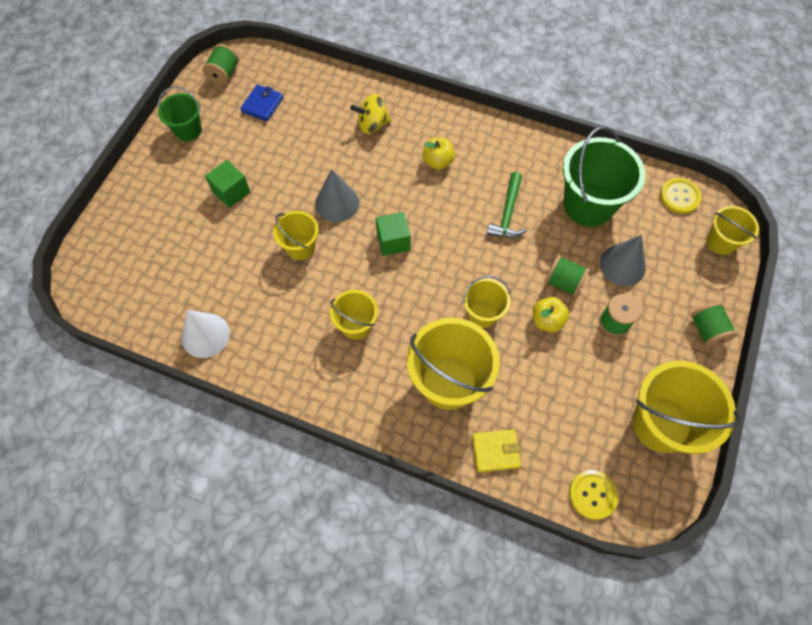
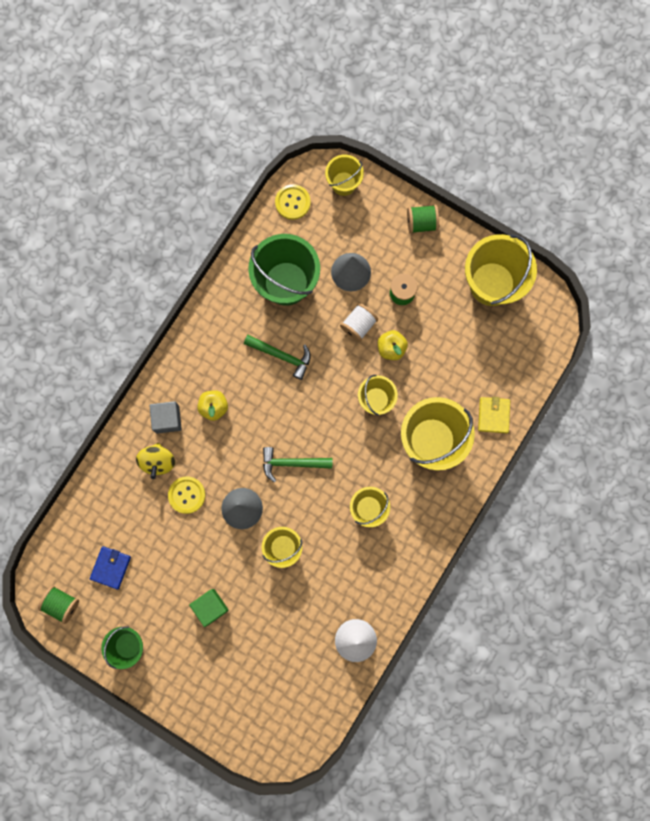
camera: 80 degrees left, 15 degrees up
(262, 105) = (111, 567): blue wallet -> blue wallet turned 75 degrees clockwise
(393, 241) = (292, 463): green cube -> green hammer
(416, 125) = (167, 419): none -> grey cube
(563, 282) = (358, 325): green spool -> white spool
(592, 495) = (537, 351): yellow button -> yellow button (187, 495)

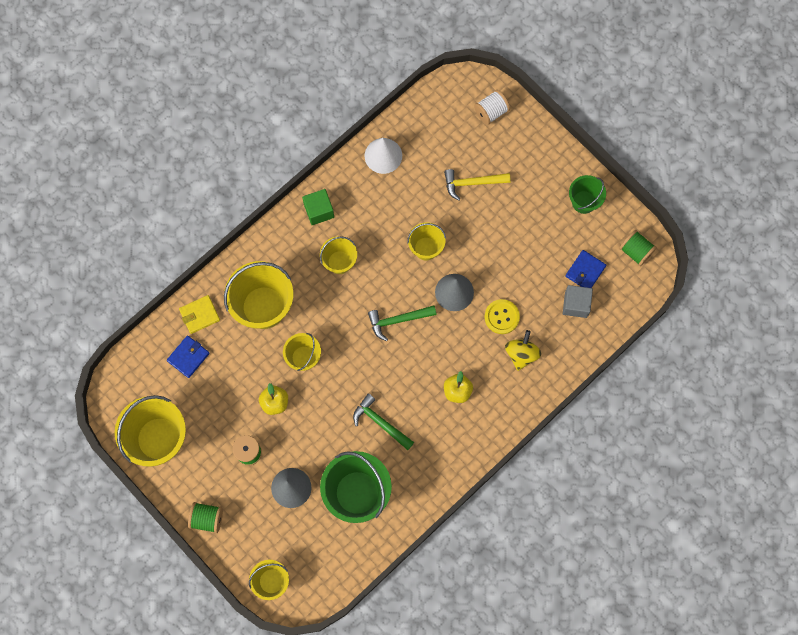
camera: 165 degrees left, 5 degrees down
(167, 419) = (503, 391): grey cube -> grey cube (576, 304)
(210, 607) = (503, 215): green cube -> green cube (319, 211)
(252, 634) = (472, 183): none -> yellow hammer
(292, 202) = (328, 575): yellow button -> none
(292, 463) = (398, 320): green hammer -> green hammer turned 150 degrees clockwise
(358, 325) = (299, 432): white spool -> white spool (491, 112)
(490, 370) = (188, 357): none -> blue wallet
(493, 415) = (199, 315): yellow wallet -> yellow wallet turned 45 degrees clockwise

